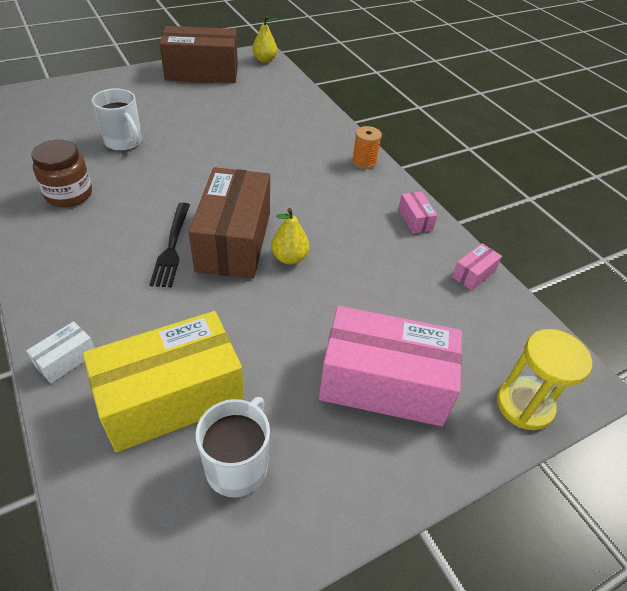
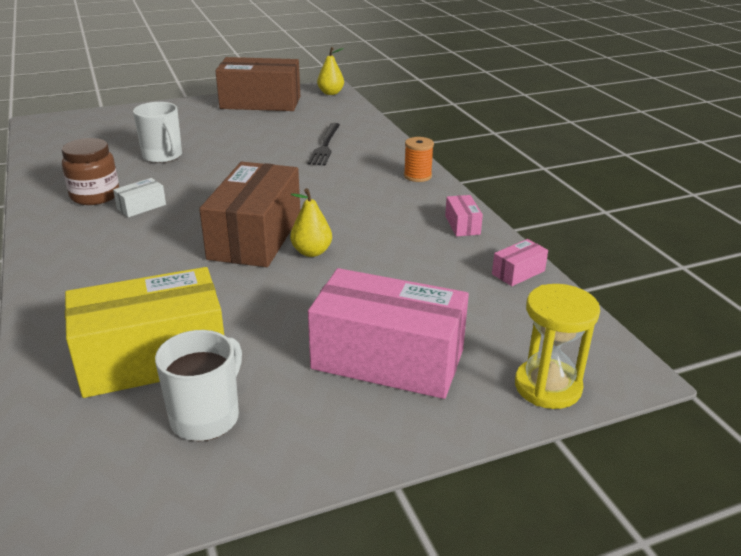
camera: 10 degrees right, 15 degrees down
(66, 359) = (54, 323): white box -> white box (141, 207)
(172, 247) = (188, 239): black fork -> black fork (325, 146)

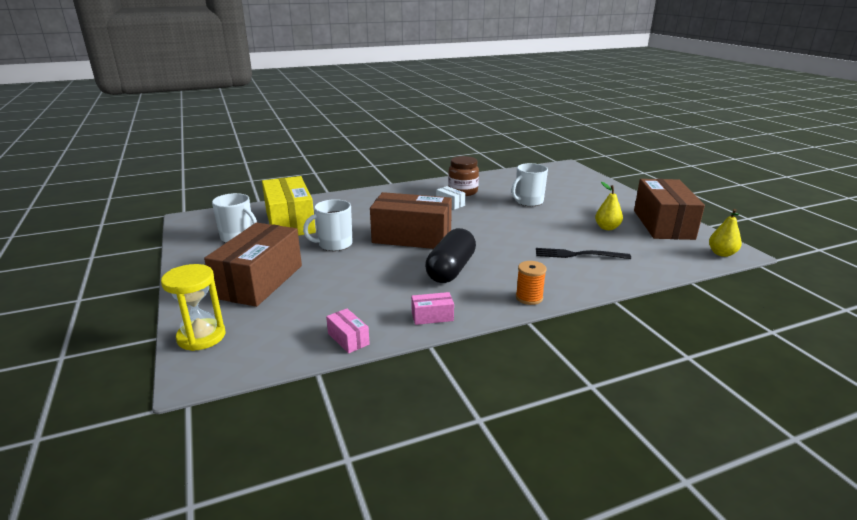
camera: 90 degrees right, 5 degrees down
(266, 300) = (334, 244): none -> white mug
(311, 252) = (390, 255): yellow pear -> yellow pear (607, 228)
(355, 212) = (450, 269): none -> black capsule
(388, 359) = (259, 281): pink box -> brown box

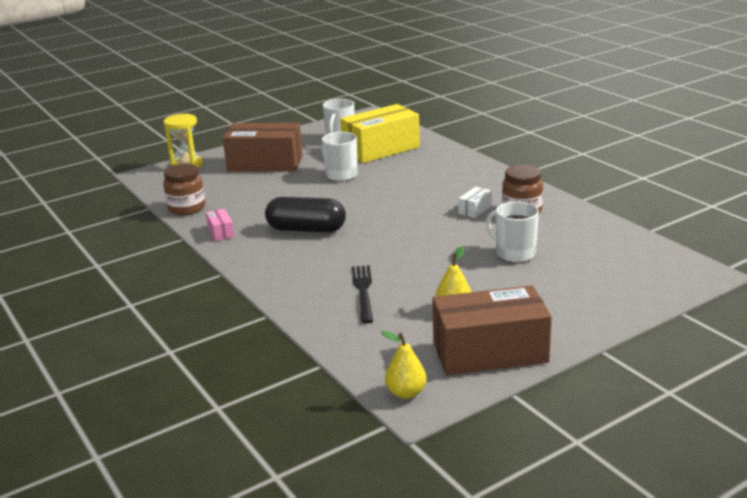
camera: 80 degrees right, 0 degrees up
(348, 339) = (186, 208): pink box -> brown jar
(412, 237) = (371, 203): brown box -> none
(529, 298) = (259, 269): orange spool -> none

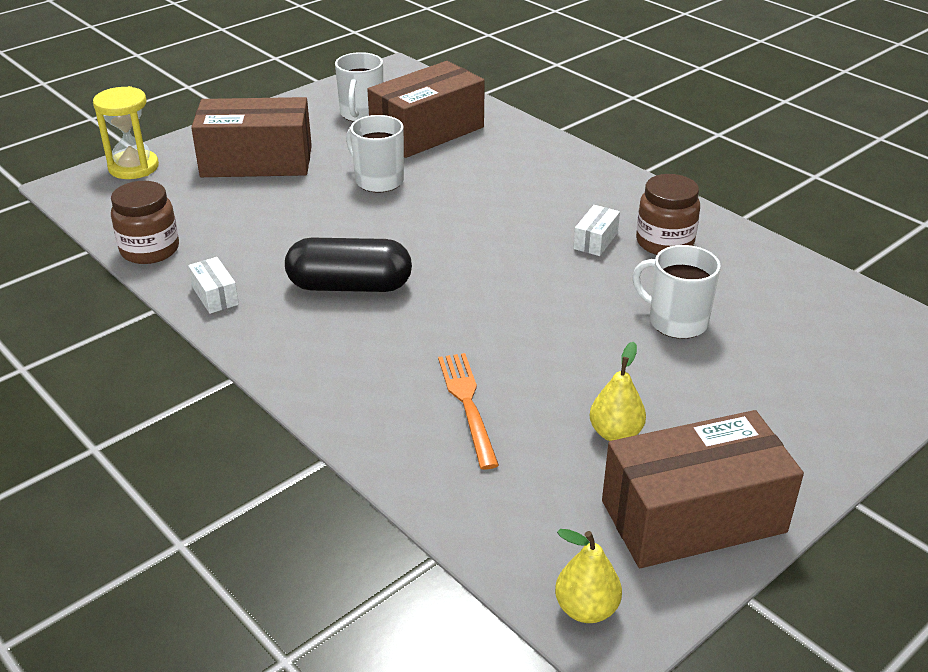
camera: 10 degrees left, 10 degrees up
(221, 232) = (215, 296): pink box -> white box
(363, 291) = (467, 404): black fork -> orange fork
(381, 149) = (427, 132): yellow box -> brown box

